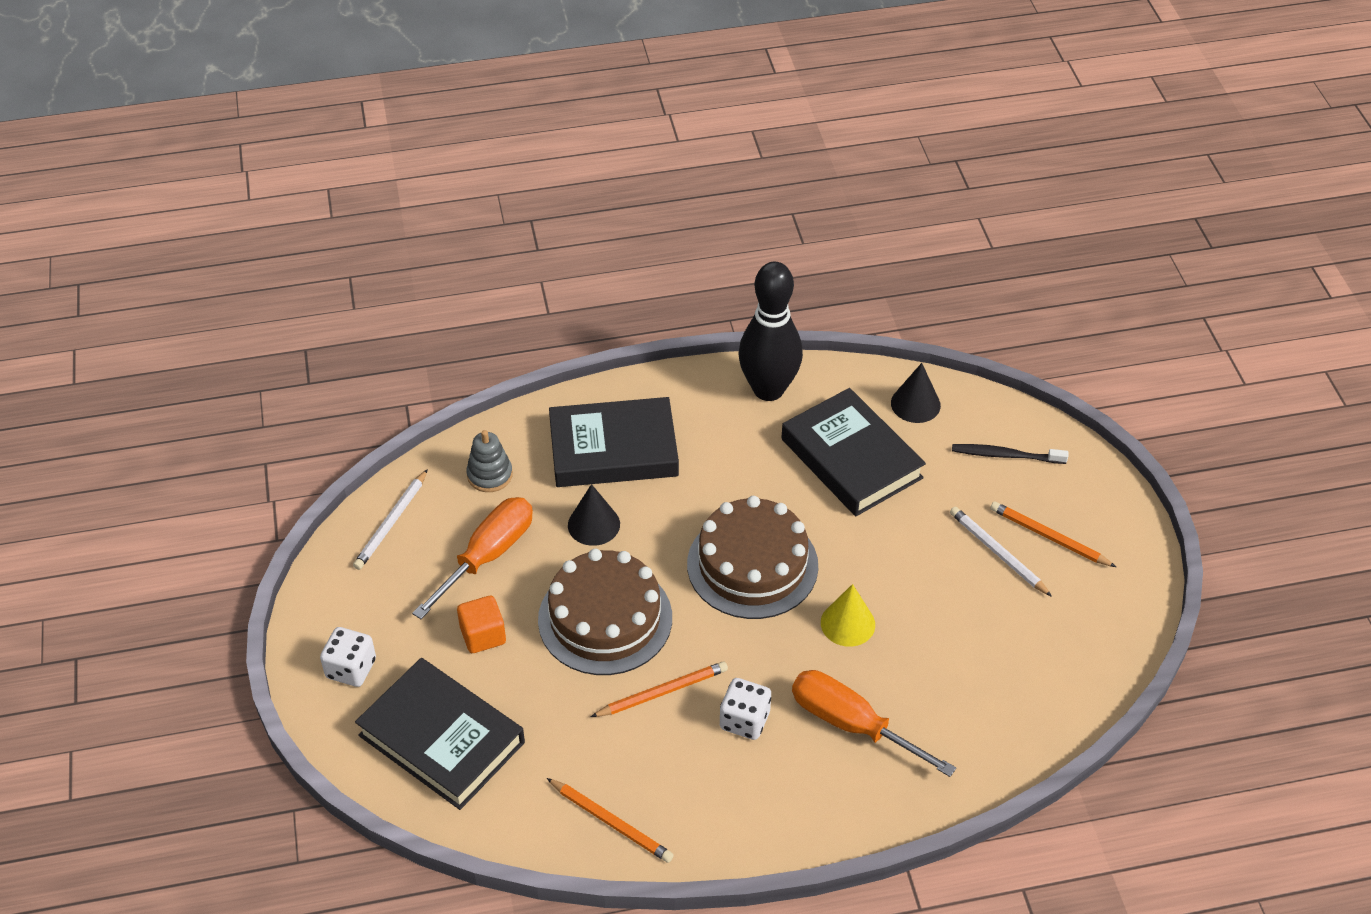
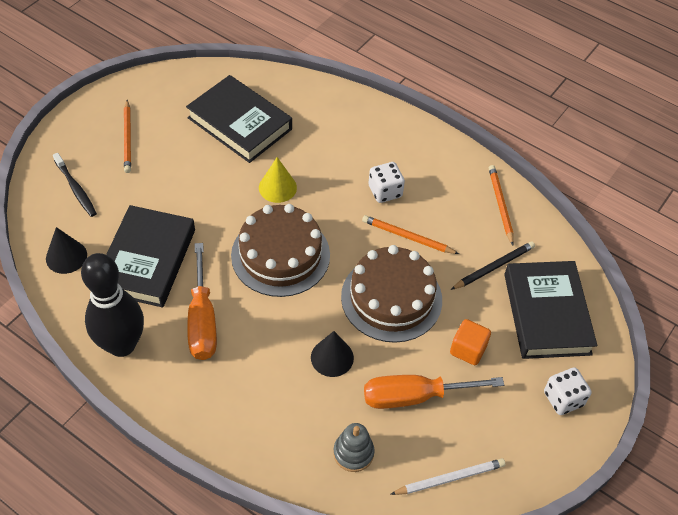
camera: 135 degrees left, 5 degrees up
(543, 740) = (493, 267): none -> black pencil
(613, 449) = (260, 395): black book -> black book (240, 123)
(851, 724) = (339, 149): orange screwdriver -> orange screwdriver (202, 320)
(998, 553) = (161, 153): white pencil -> none

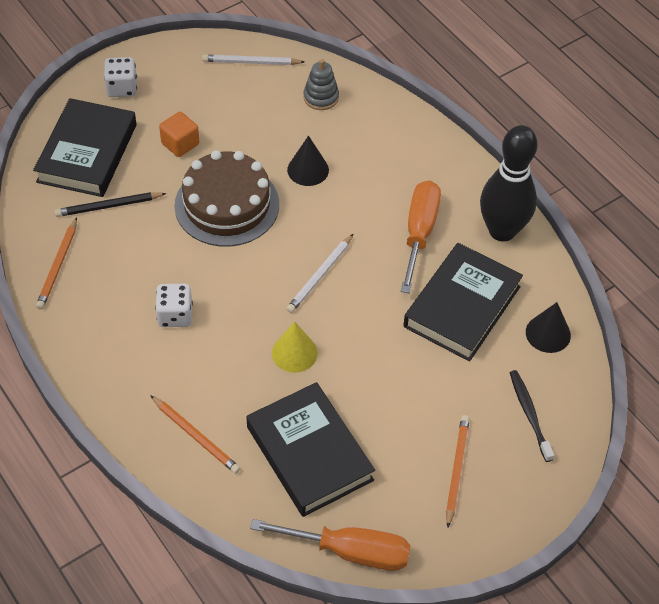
camera: 160 degrees left, 0 degrees up
(280, 255) = (320, 275): brown cake -> white pencil
(408, 237) = (178, 259): orange pencil -> orange pencil (195, 436)
(414, 396) = (249, 122): orange screwdriver -> orange screwdriver (350, 551)

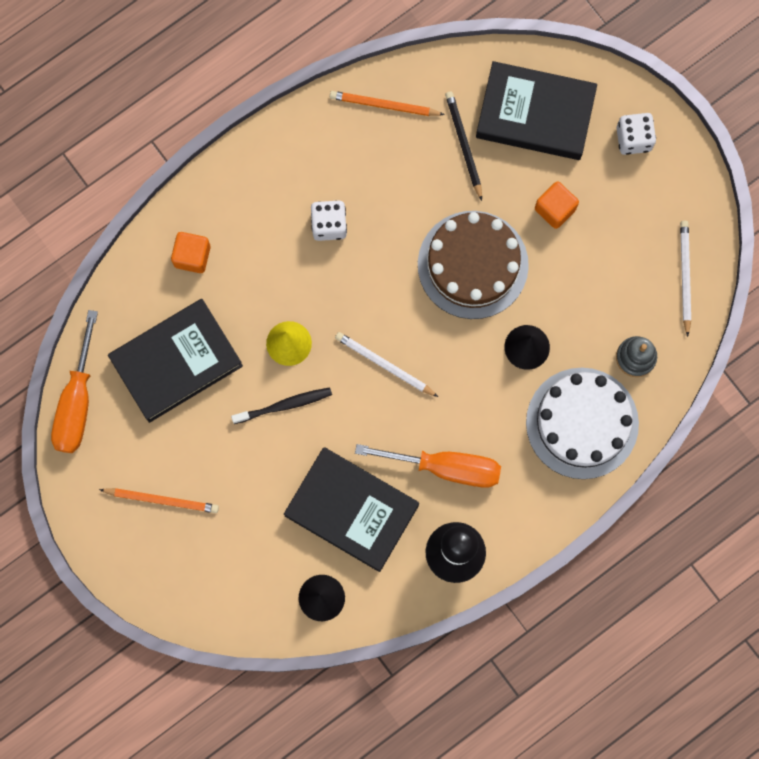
camera: 90 degrees right, 25 degrees up
(195, 436) = (192, 256): orange pencil -> orange cube
(378, 135) = (582, 423): none -> white cake
(529, 414) = (225, 573): black toothbrush -> black toothbrush (285, 405)

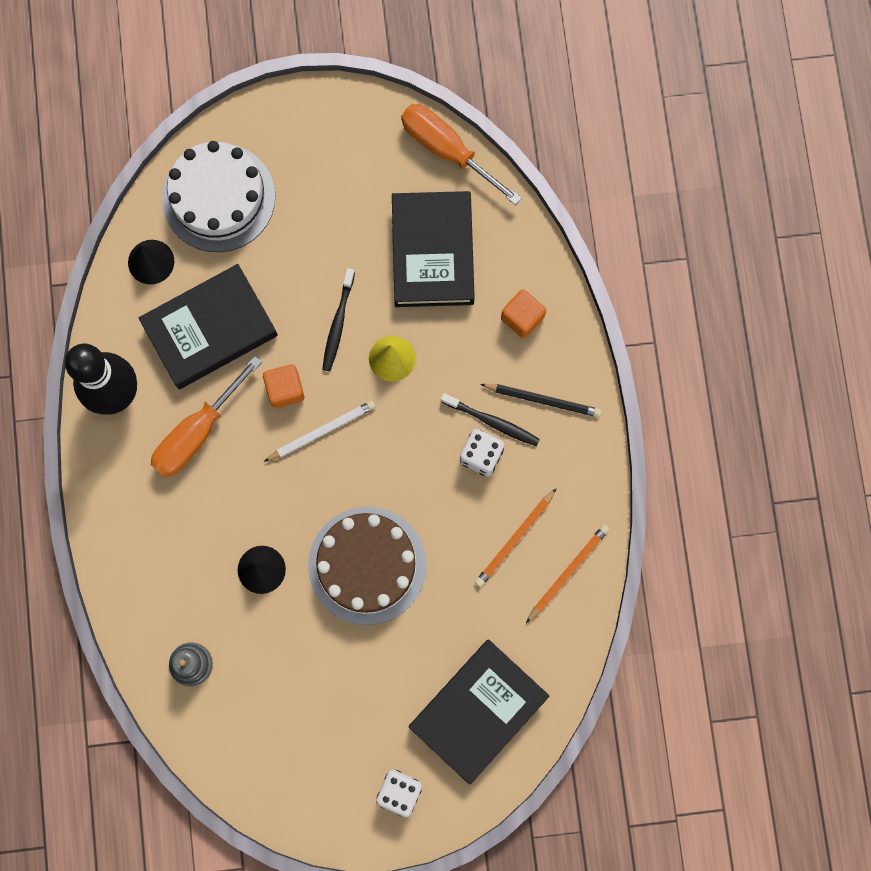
camera: 120 degrees right, 0 degrees up
(161, 500) = (317, 174): orange pencil -> orange pencil (515, 539)
(295, 231) = (492, 422): none -> black toothbrush
(464, 145) = (486, 625): black pencil -> black pencil (542, 400)
(555, 209) = (375, 674): orange cube -> orange cube (285, 389)
(582, 423) = (162, 578): white cake -> white cake (218, 197)
(685, 277) = (238, 758): white pencil -> none

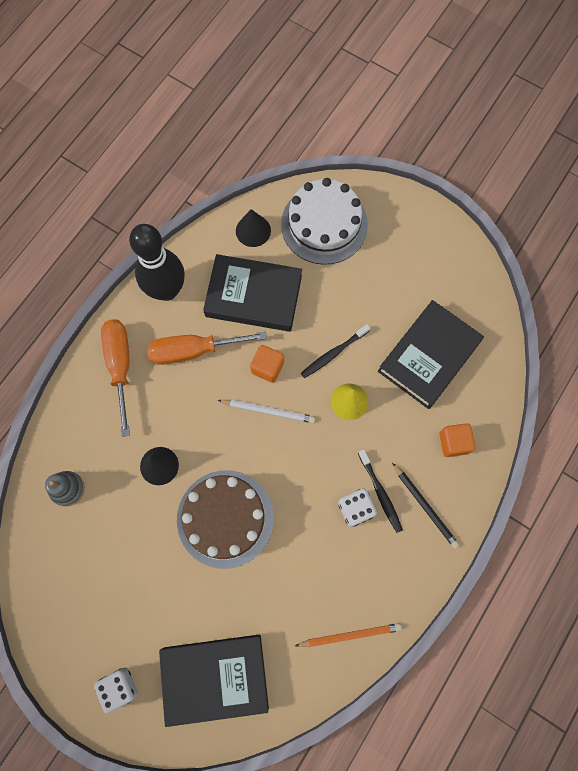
camera: 40 degrees right, 5 degrees down
(447, 150) = (488, 302): orange screwdriver -> orange screwdriver (120, 366)
(515, 539) = (333, 582): orange pencil -> none

